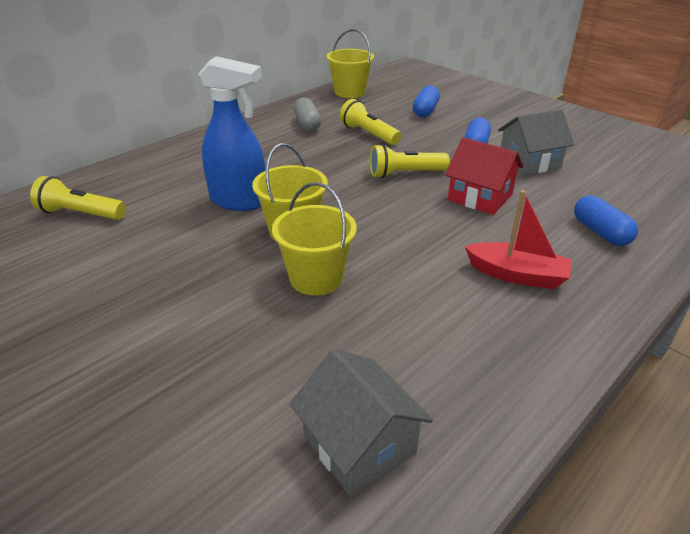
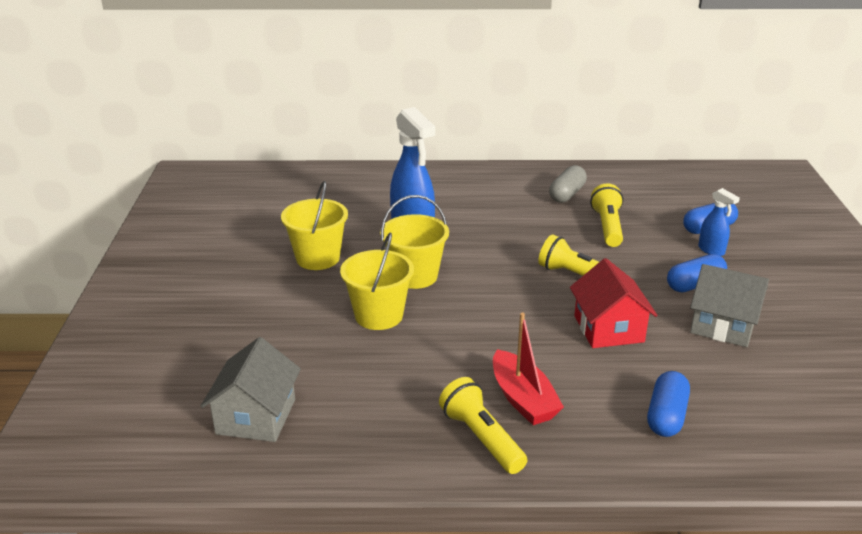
camera: 45 degrees right, 5 degrees down
(80, 214) = (306, 195): yellow flashlight -> yellow flashlight (481, 438)
(349, 92) = (663, 177): yellow bucket -> yellow bucket (318, 258)
(449, 123) = (711, 250): none -> blue spray bottle

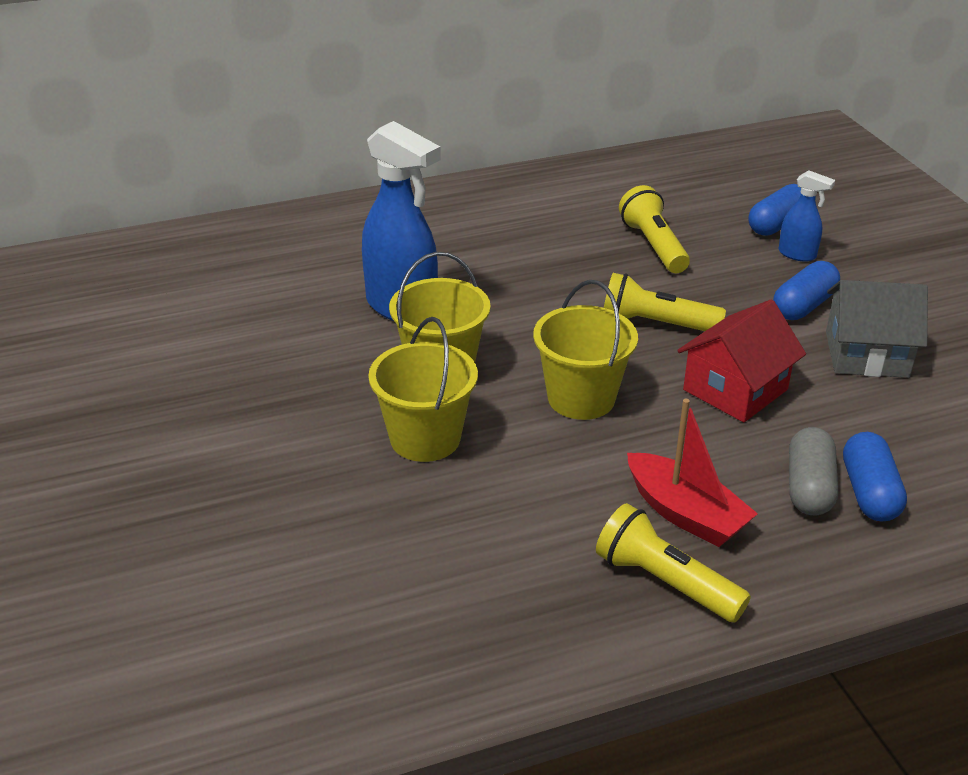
camera: 20 degrees left, 5 degrees up
(256, 416) = (340, 633): grey house -> none
(318, 258) = (285, 370): yellow bucket -> yellow bucket (581, 398)
(567, 194) = (575, 208): grey capsule -> grey capsule (809, 487)
(608, 329) = (735, 390): red house -> red house turned 75 degrees clockwise

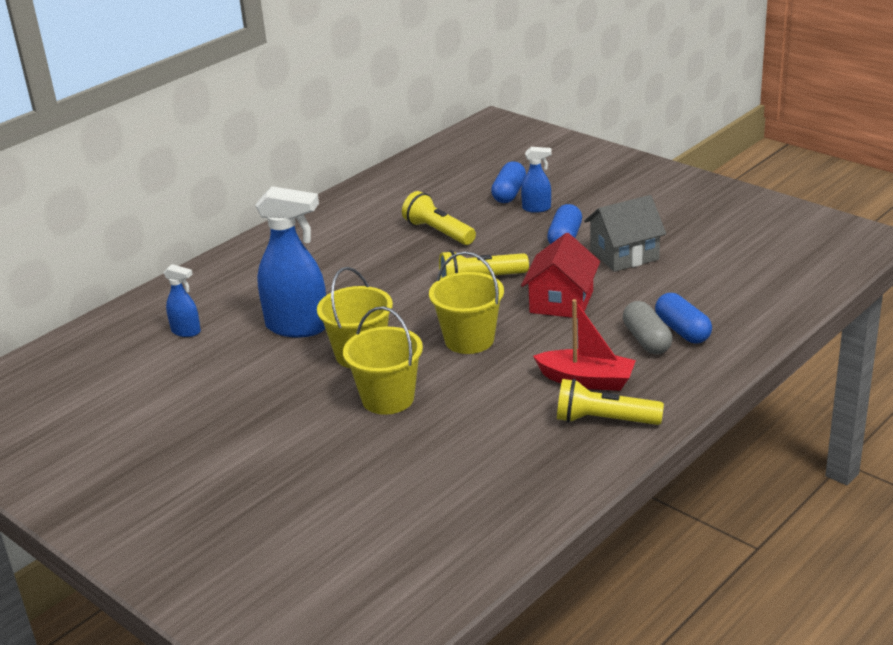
camera: 25 degrees left, 5 degrees down
(285, 270) = (186, 331): none -> blue spray bottle

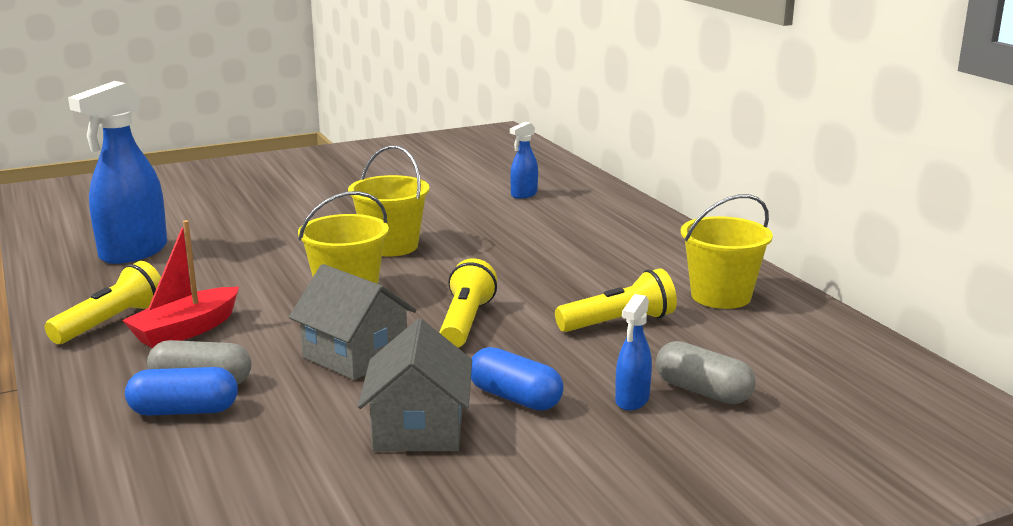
camera: 110 degrees right, 10 degrees down
(298, 327) = (477, 230): blue spray bottle -> blue spray bottle (133, 253)
(388, 399) = (302, 246): yellow bucket -> yellow bucket (721, 296)
(509, 193) = (702, 391): blue capsule -> grey capsule
(561, 301) = (355, 355): red house -> grey house

